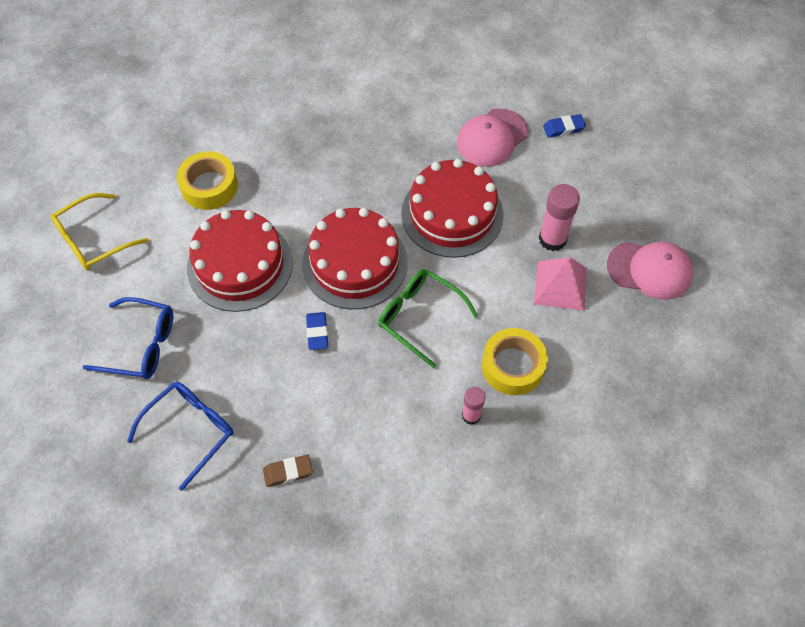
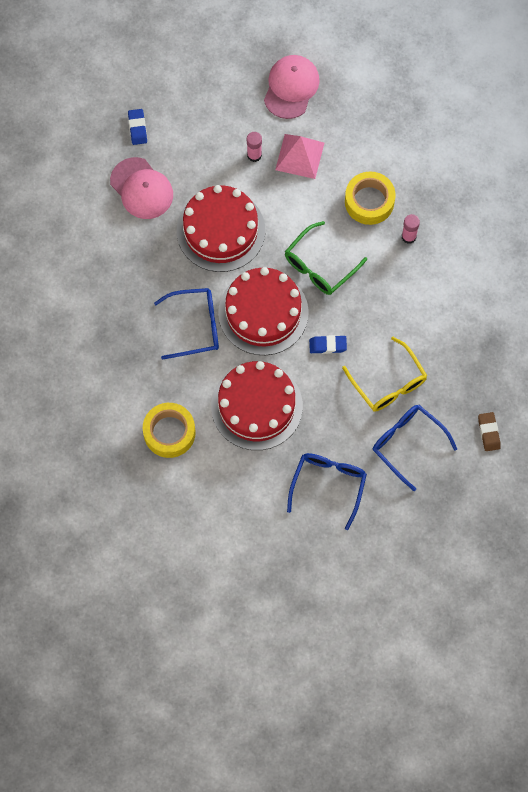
camera: 85 degrees left, 10 degrees up
(93, 240) = (218, 532): yellow glasses -> yellow glasses (388, 383)
(288, 472) = (446, 371): brown eraser -> brown eraser (488, 432)
(334, 199) = (195, 326): none -> blue glasses
(552, 239) = (254, 155): pink glue stick -> pink glue stick, size x0.62

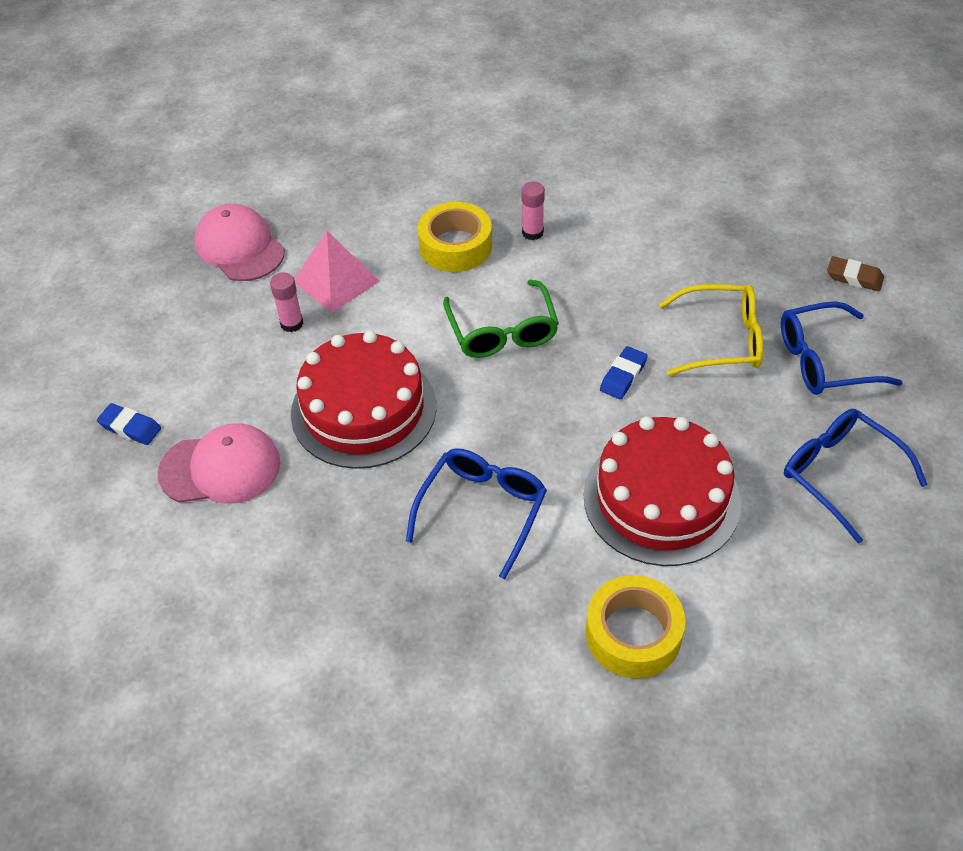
camera: 55 degrees left, 20 degrees down
(263, 312) = (522, 421): red cake -> none

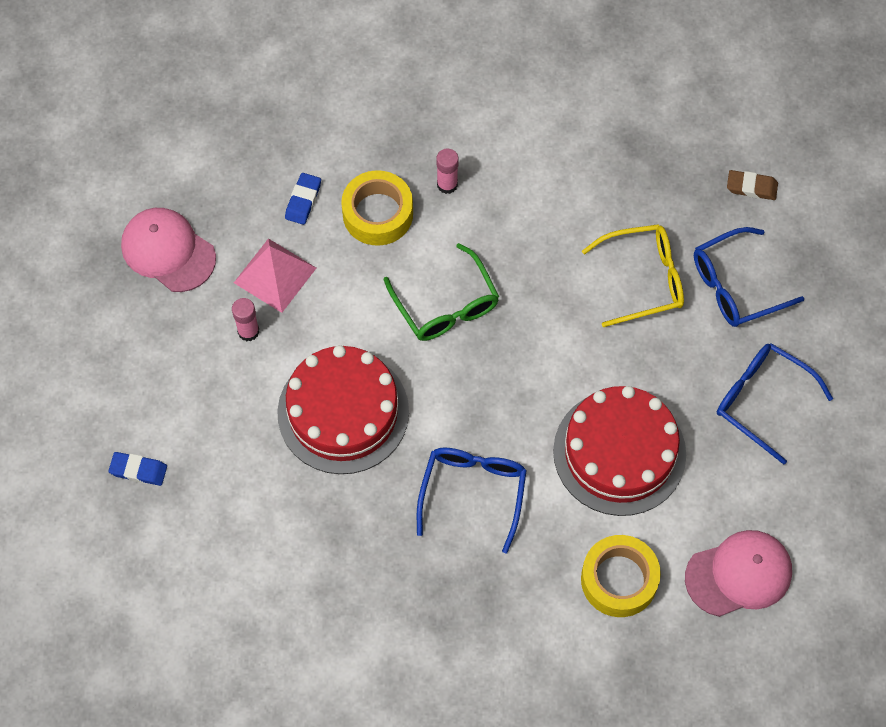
camera: 15 degrees left, 15 degrees up
(220, 468) = (235, 495): pink cap -> pink cap (739, 574)
(623, 376) = (564, 334): blue eraser -> blue eraser (303, 201)

